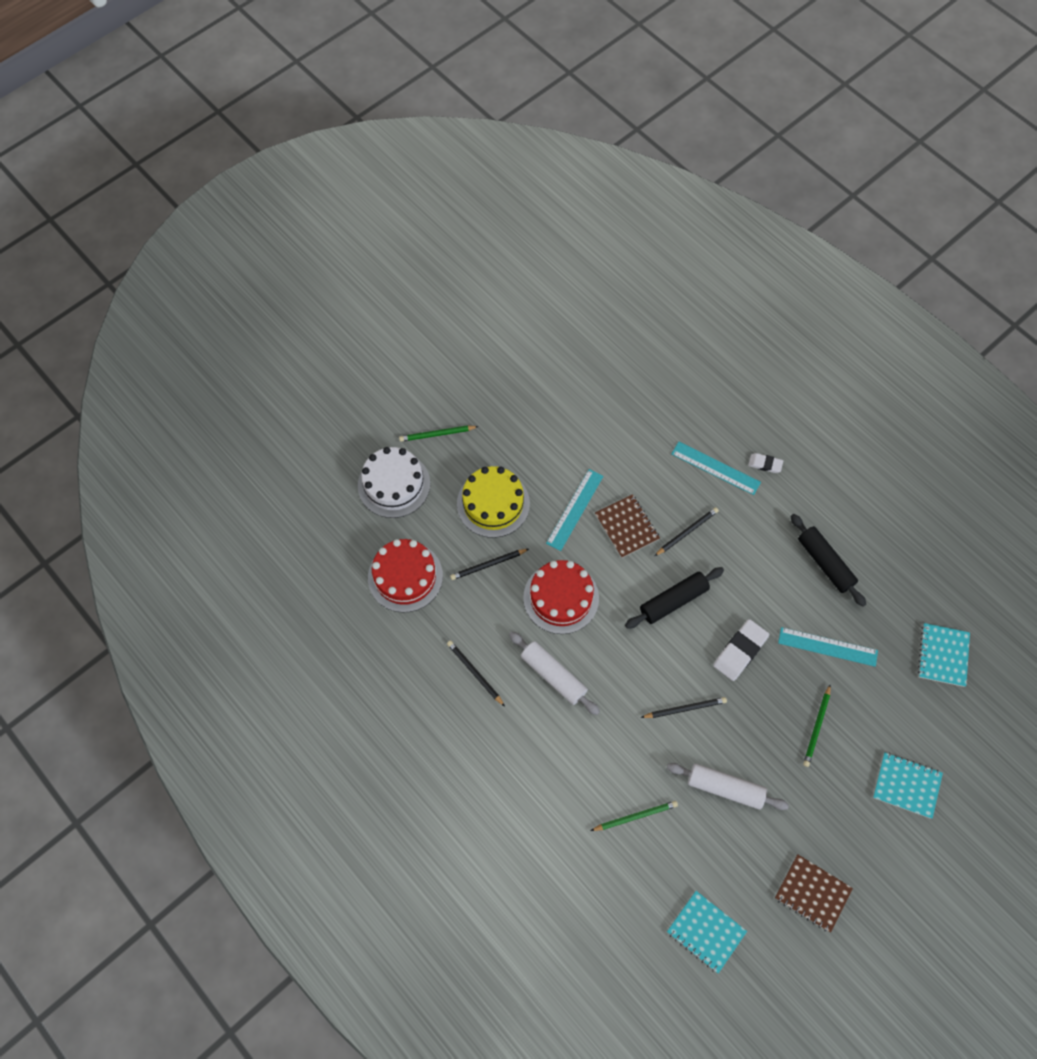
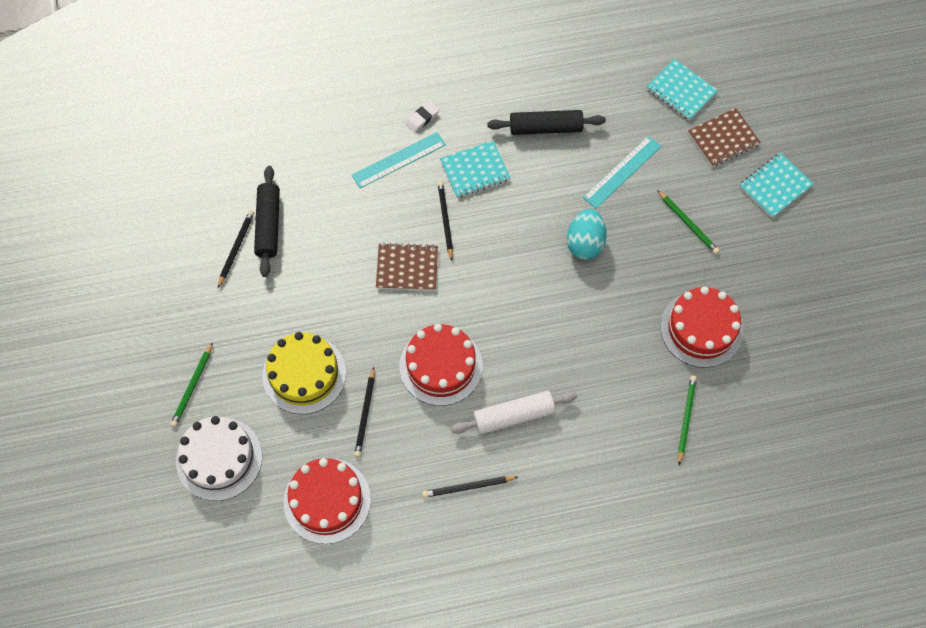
camera: 60 degrees left, 0 degrees up
(575, 509) = (359, 303): turquoise ruler -> none
(673, 601) = (504, 270): black rolling pin -> black rolling pin (268, 225)
(685, 708) = (611, 319): black pencil -> black pencil (236, 248)
(706, 932) = (817, 418): turquoise notebook -> turquoise notebook (475, 170)
(725, 788) = (701, 329): white rolling pin -> red cake
(740, 651) = (585, 243): white eraser -> turquoise egg
(812, 893) = (827, 313): brown notebook -> brown notebook (723, 139)

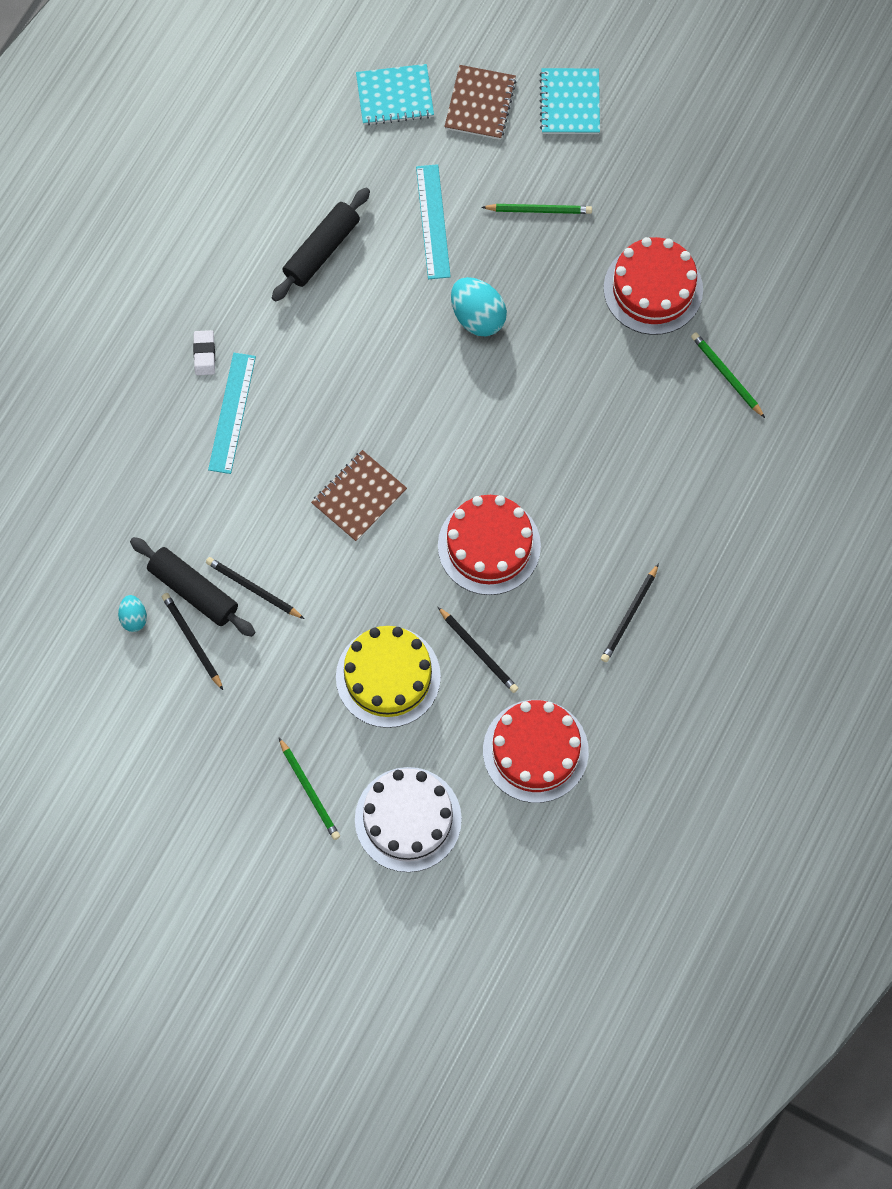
camera: 50 degrees left, 5 degrees up
(224, 207) = (134, 618): none -> turquoise egg
(445, 220) = (339, 422): black pencil -> black pencil (253, 589)
(475, 170) = (309, 352): turquoise notebook -> none
(513, 416) = (595, 521): white rolling pin -> none

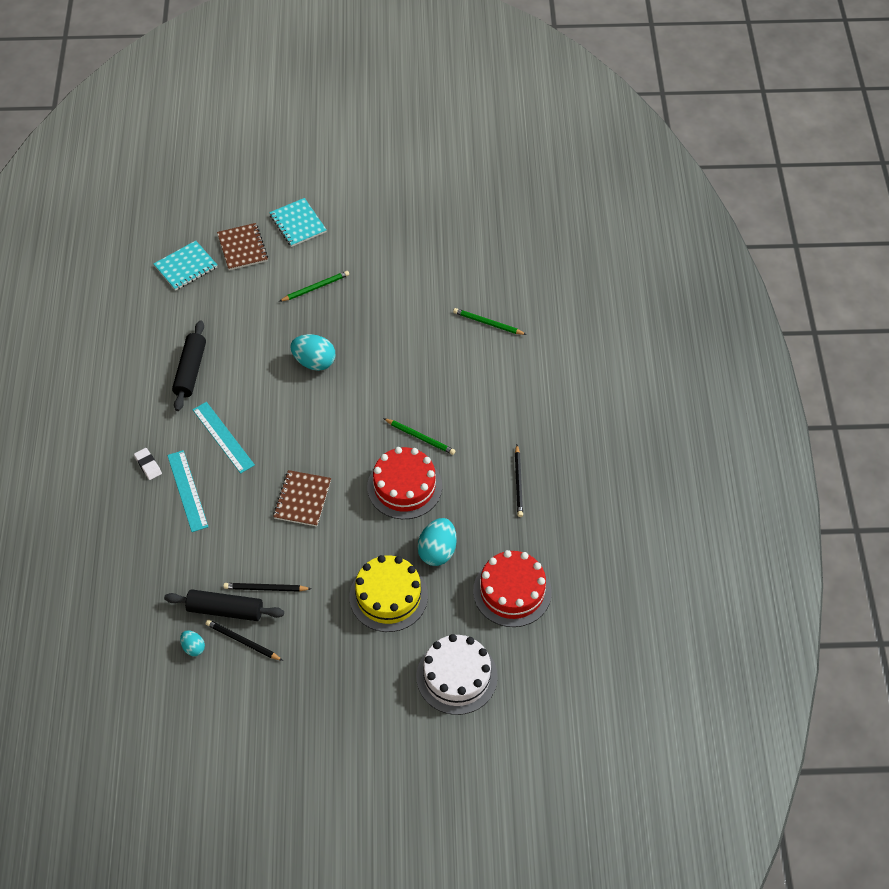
camera: 30 degrees left, 15 degrees down
(309, 790) = (380, 693): green pencil -> green pencil (420, 437)
(433, 221) = (253, 323): turquoise ruler -> turquoise ruler (223, 437)
(478, 651) = (437, 551): black pencil -> turquoise egg
(653, 289) = (413, 298): red cake -> none

